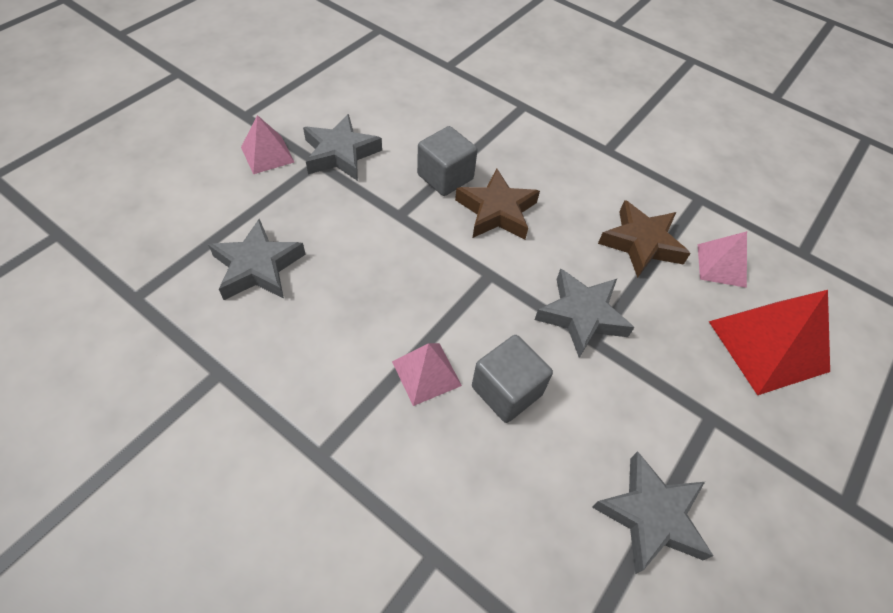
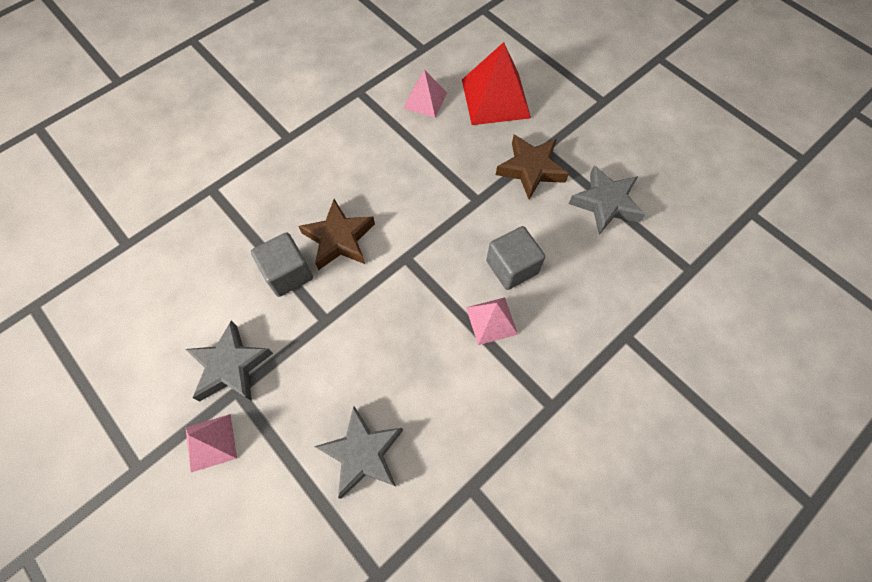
camera: 75 degrees left, 10 degrees up
(581, 316) = (455, 202): grey star -> none
(641, 243) = (395, 144): brown star -> brown star (531, 169)

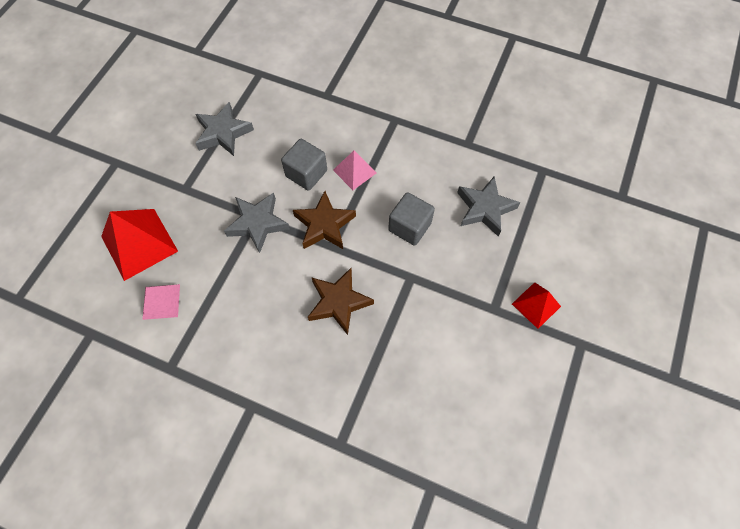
camera: 115 degrees left, 0 degrees up
(211, 442) = (536, 305): pink pyramid -> red pyramid
(230, 366) = (480, 324): grey star -> grey star (258, 224)
(288, 273) = (388, 325): grey cube -> grey cube (409, 227)
(531, 169) = (210, 191): brown star -> brown star (324, 225)

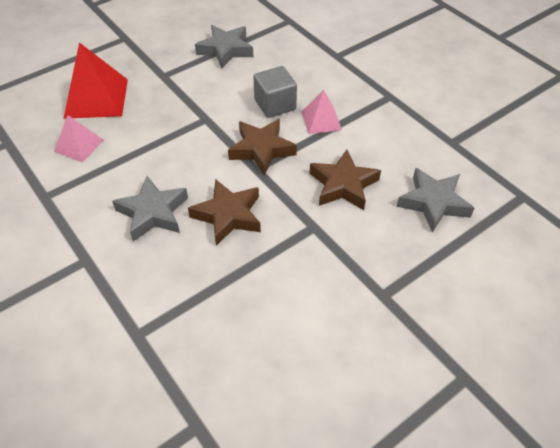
camera: 30 degrees right, 15 degrees down
(258, 224) = (203, 124): grey star -> grey star (153, 213)
(409, 227) = (343, 185): grey cube -> brown star
(536, 305) = (434, 314): red pyramid -> none

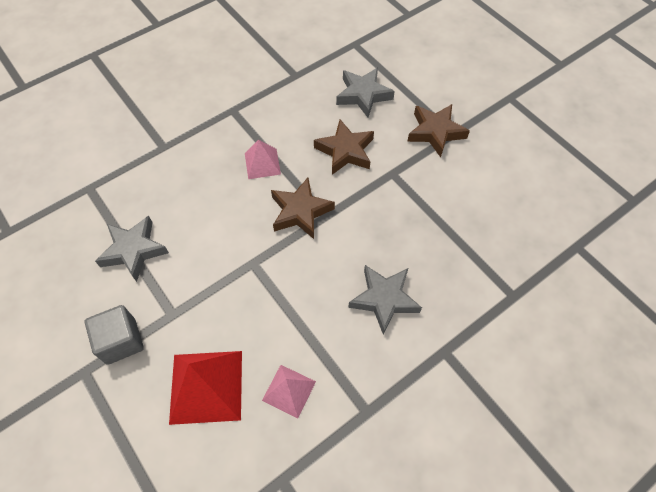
camera: 90 degrees left, 10 degrees up
(228, 215) = (384, 236): brown star -> brown star (435, 132)
(275, 105) = (236, 201): grey cube -> grey cube (121, 341)

